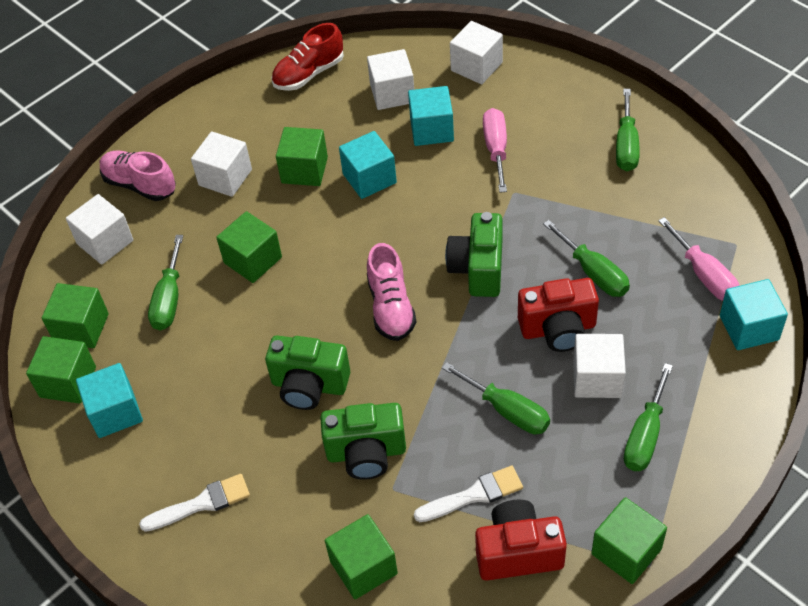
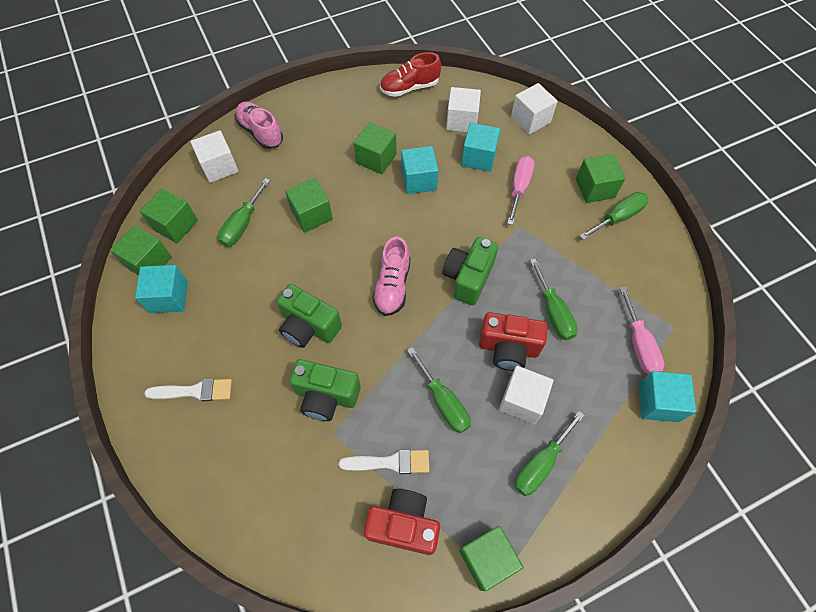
camera: 15 degrees right, 10 degrees up
(225, 177) = (320, 146): white cube -> none
(363, 567) = (285, 490): green cube -> green cube (595, 188)
(626, 145) = (618, 217): green screwdriver -> green screwdriver turned 150 degrees counterclockwise

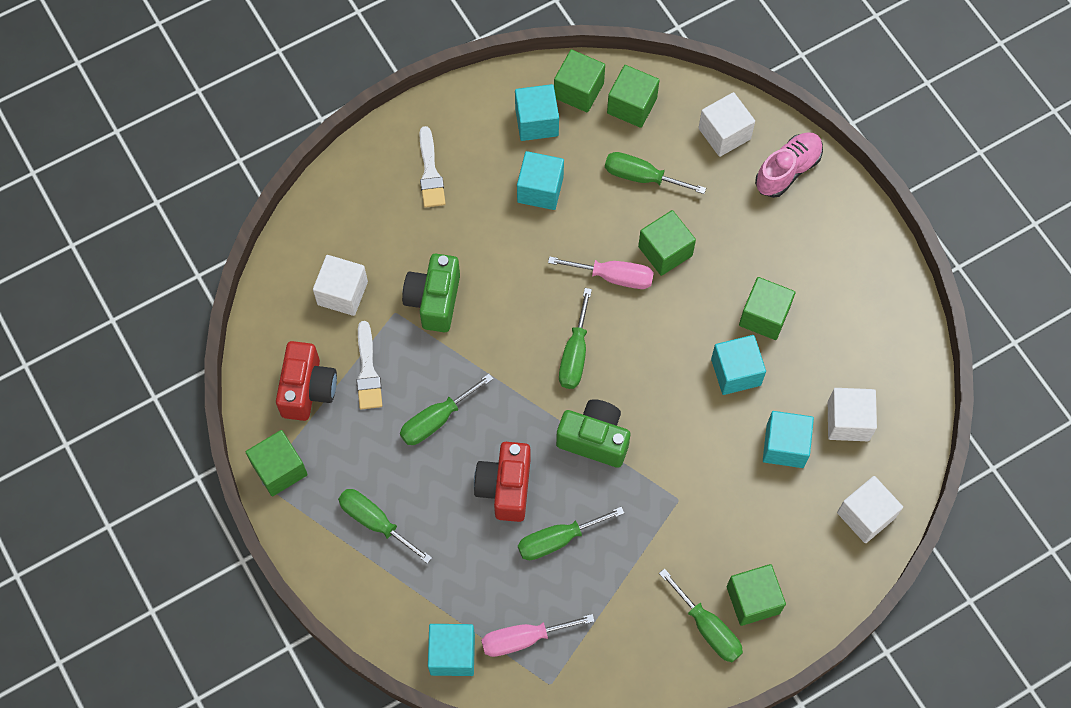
camera: 85 degrees right, 5 degrees up
(235, 299) = (540, 189): none -> turquoise cube
(309, 326) = (514, 271): green camera -> none
(392, 286) = (575, 354): pink shoe -> green screwdriver
(409, 88) = (900, 347): red shoe -> none
(519, 188) = (740, 499): pink screwdriver -> pink screwdriver (613, 277)
(522, 400) = (443, 503): white cube -> white cube (342, 293)

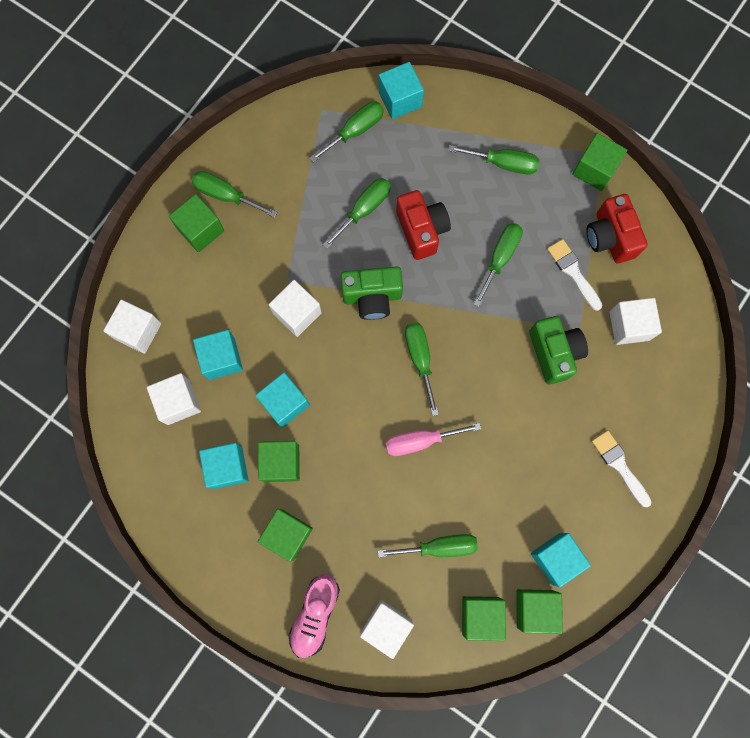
camera: 155 degrees right, 10 degrees up
(523, 639) = (355, 131): pink screwdriver -> green screwdriver
(540, 189) = (520, 493): turquoise cube -> turquoise cube (227, 467)
(665, 251) = (388, 484): green cube -> green cube (287, 534)
(683, 458) = (297, 313): none -> white cube

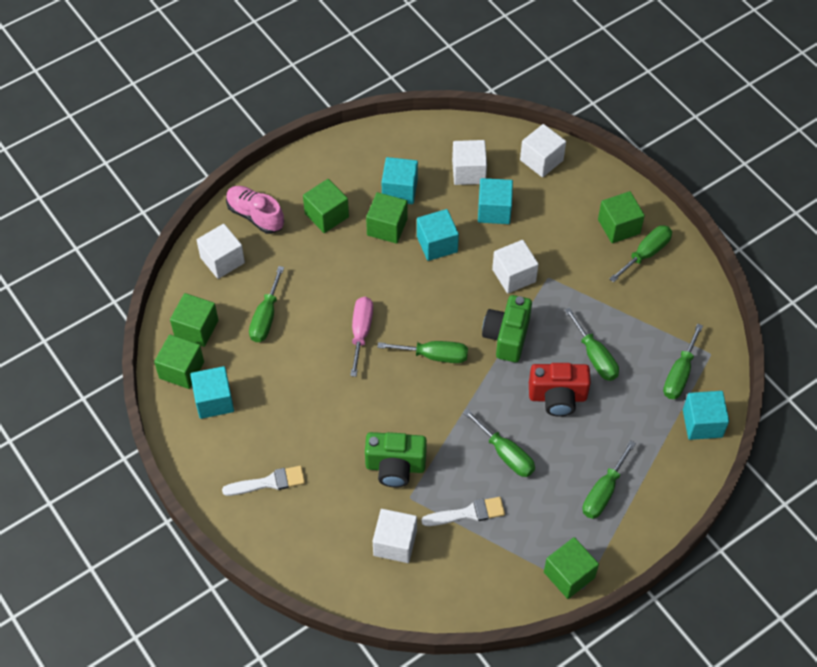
camera: 110 degrees right, 20 degrees down
(355, 131) = (679, 374): green screwdriver -> green screwdriver turned 45 degrees clockwise
(610, 237) = (491, 561): red camera -> none

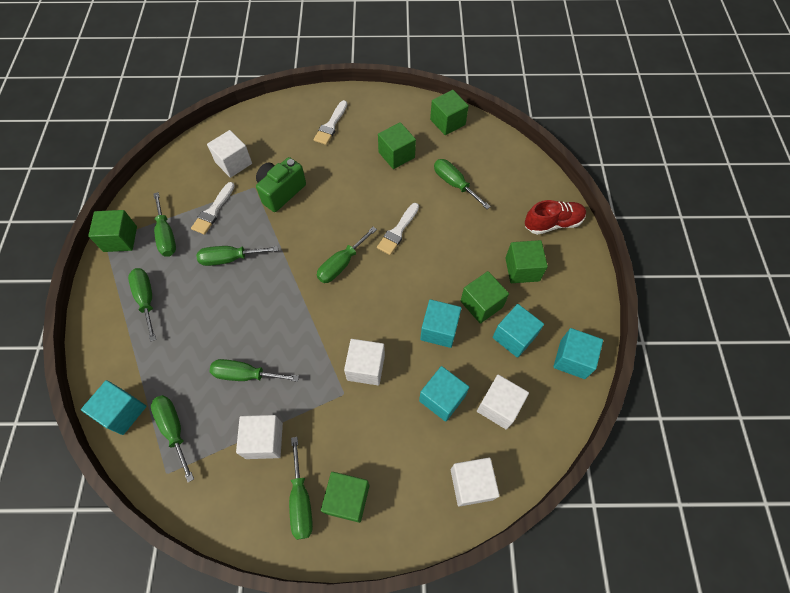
camera: 125 degrees right, 5 degrees up
(196, 328) = (474, 143): green cube -> green cube (396, 155)
(214, 400) = (411, 127): turquoise cube -> turquoise cube (572, 359)
(222, 260) = (523, 184): white cube -> white cube (264, 440)
(255, 215) = (552, 223): pink shoe -> red shoe
(361, 332) = (398, 231): pink screwdriver -> white brush
(507, 337) = (316, 323): green camera -> none
(529, 534) = (166, 235): none -> green screwdriver
(557, 397) = (238, 322): red camera -> none

